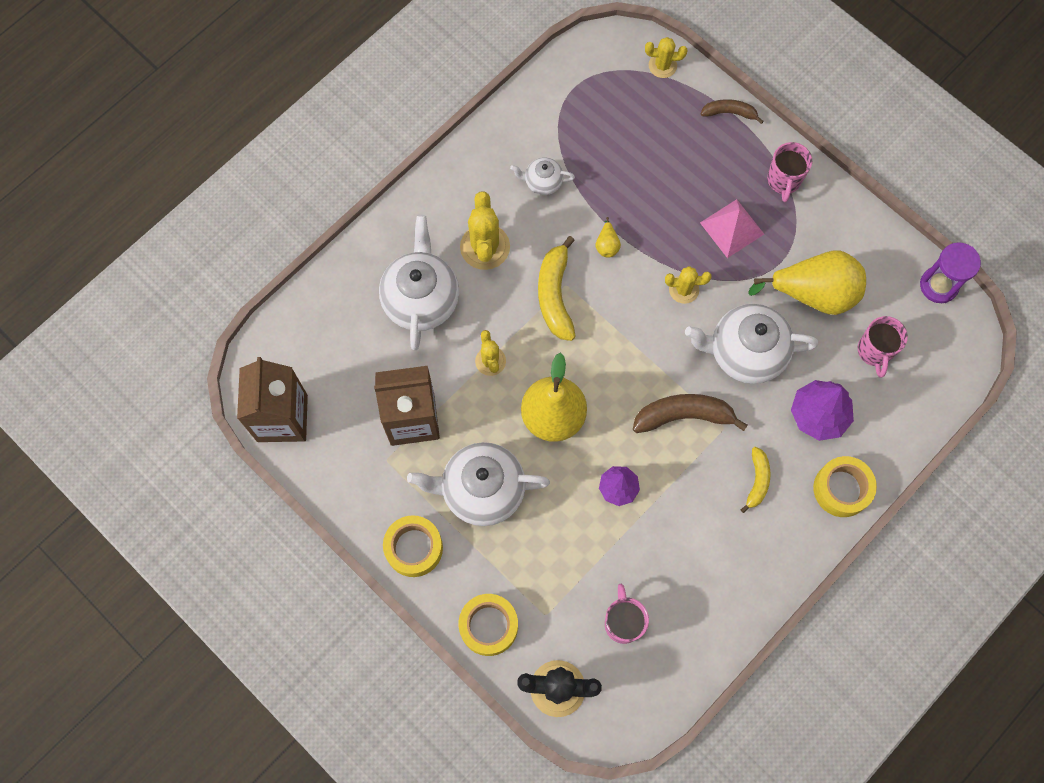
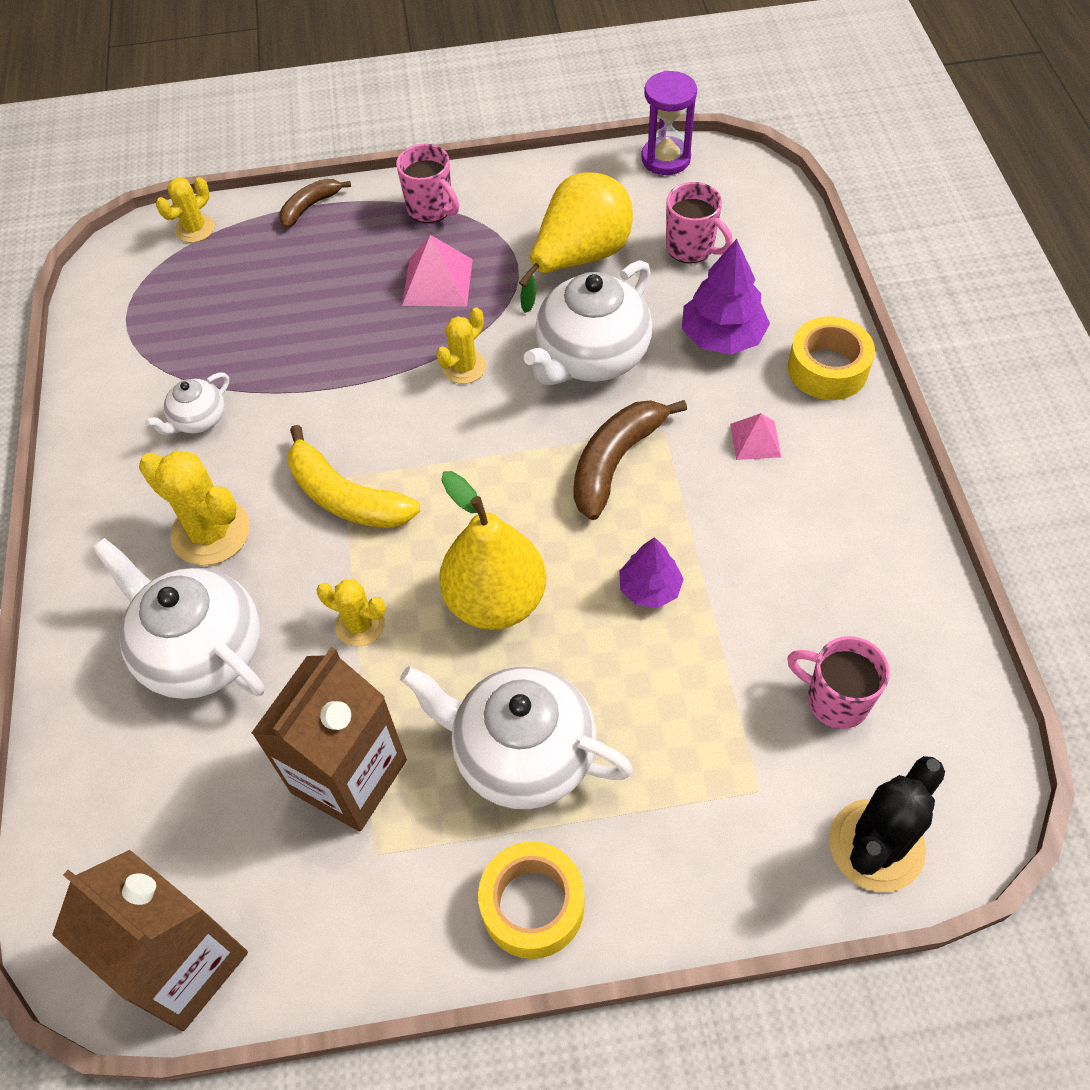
camera: 50 degrees left, 15 degrees down
(481, 490) = (522, 754): white teapot -> white teapot turned 75 degrees clockwise
(488, 626) = (723, 878): yellow tape -> none
(607, 245) = (339, 406): yellow pear -> none
(757, 481) = (755, 440): yellow banana -> pink pyramid

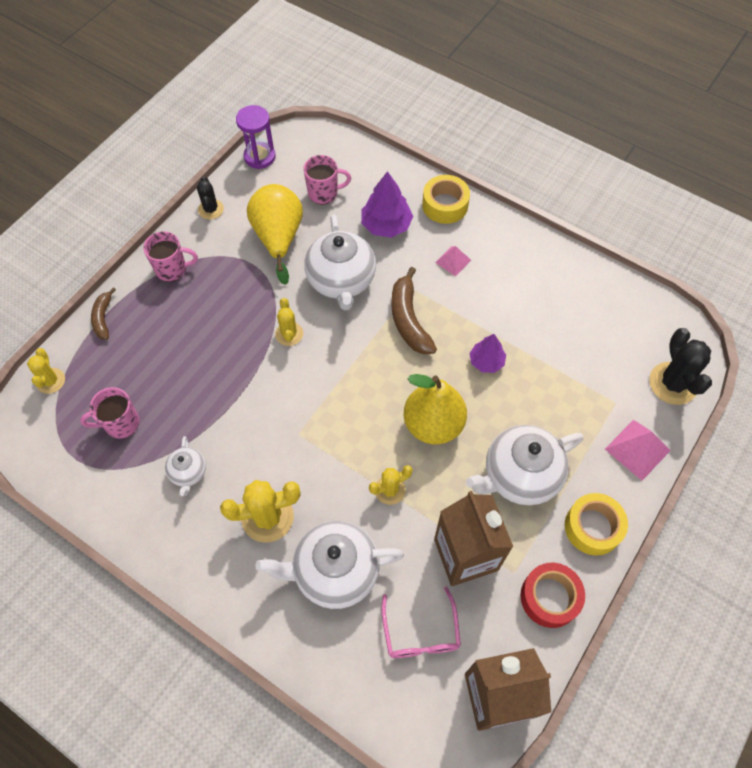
camera: 50 degrees left, 5 degrees up
(198, 806) = (421, 633): none -> pink glasses
(346, 497) = (311, 441): yellow banana -> none
(377, 926) = (549, 597): none -> red tape
(437, 282) = (223, 303): pink pyramid -> pink pyramid (637, 449)
(544, 177) = (211, 209): none -> black cactus
(835, 700) = (601, 342): pink mug -> pink mug (121, 423)

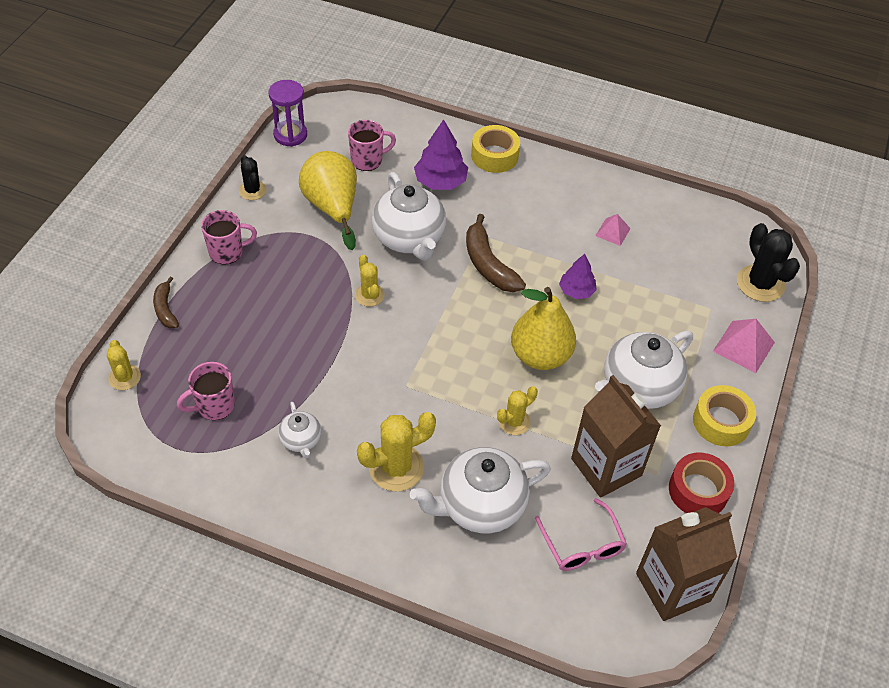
camera: 15 degrees left, 10 degrees down
(453, 261) = (517, 205): pink pyramid -> pink pyramid (612, 232)

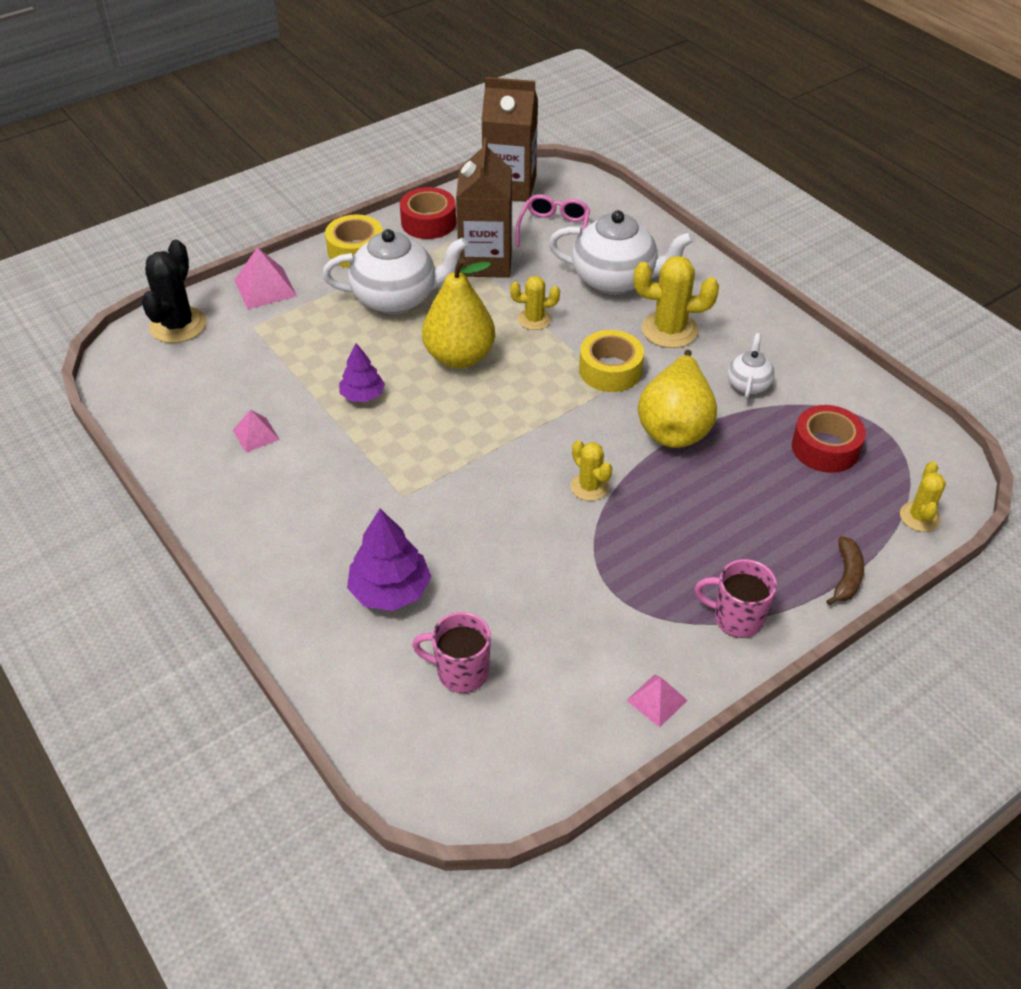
camera: 145 degrees left, 5 degrees down
(214, 406) = (825, 448): pink mug -> red tape
(252, 190) = (656, 700): black cactus -> pink pyramid
(290, 135) = (544, 778): purple hourglass -> none
(332, 208) = (560, 619): yellow pear -> yellow pear (675, 426)
(369, 295) = (589, 487): yellow cactus -> yellow cactus turned 45 degrees counterclockwise
(409, 239) = (493, 531): white teapot -> none
(488, 264) = (428, 461): brown banana -> none
(494, 156) = (286, 594): yellow tape -> yellow tape (610, 370)

